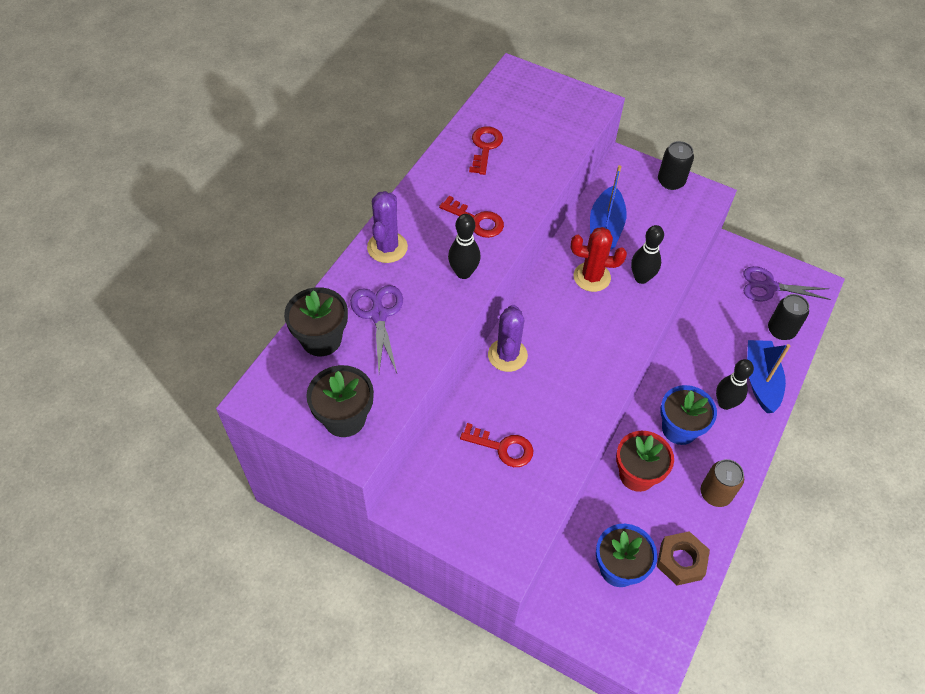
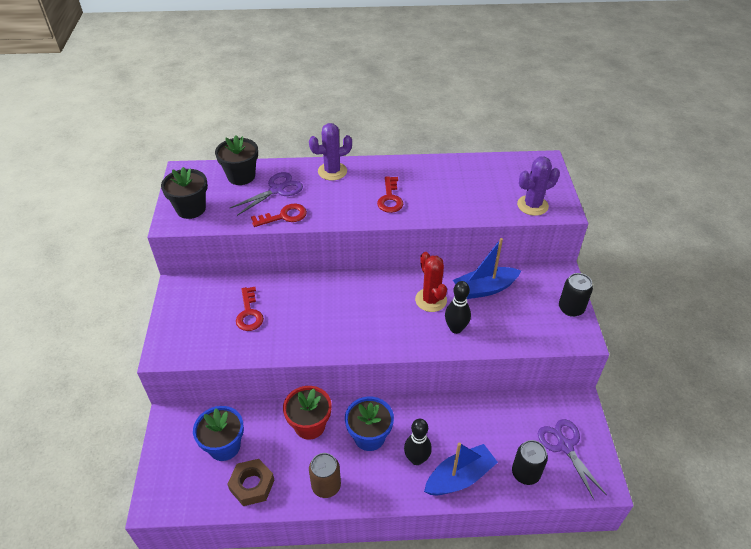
camera: 60 degrees right, 10 degrees down
(463, 272) = (340, 210): black bowling pin -> none
(485, 147) = (459, 176): red key -> red key (284, 216)
(507, 355) = (325, 284): purple cactus -> purple cactus (532, 205)

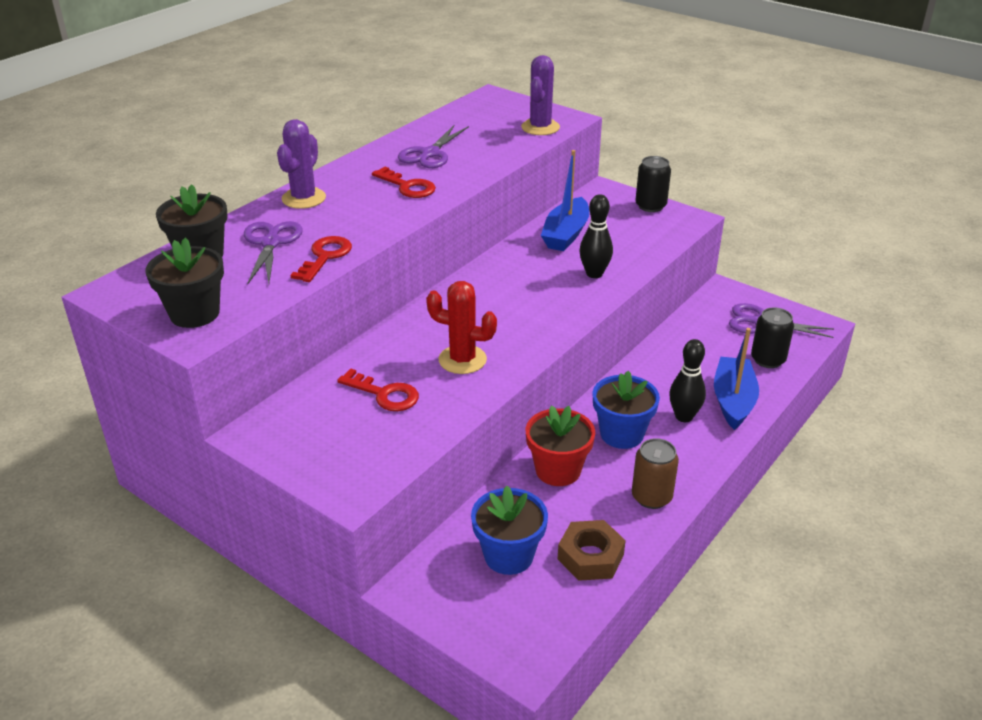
camera: 50 degrees left, 10 degrees down
(431, 300) = (537, 269): red cactus -> red cactus (462, 360)
(437, 183) = (429, 154): none -> purple scissors

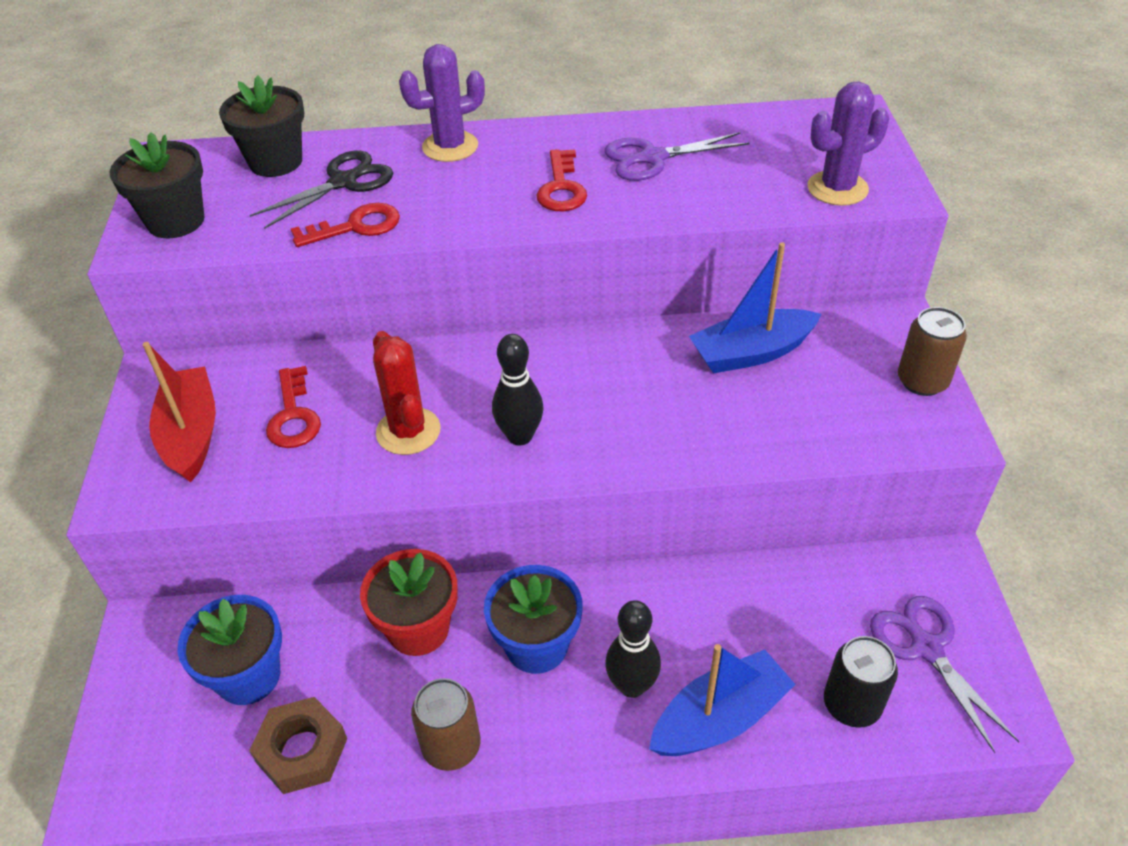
camera: 50 degrees right, 10 degrees up
(271, 242) = (344, 181): purple scissors -> black scissors
(338, 441) = (191, 434): none -> red boat
(594, 274) = (699, 427): black bowling pin -> black bowling pin (520, 436)
(650, 206) = (922, 381): black can -> brown can

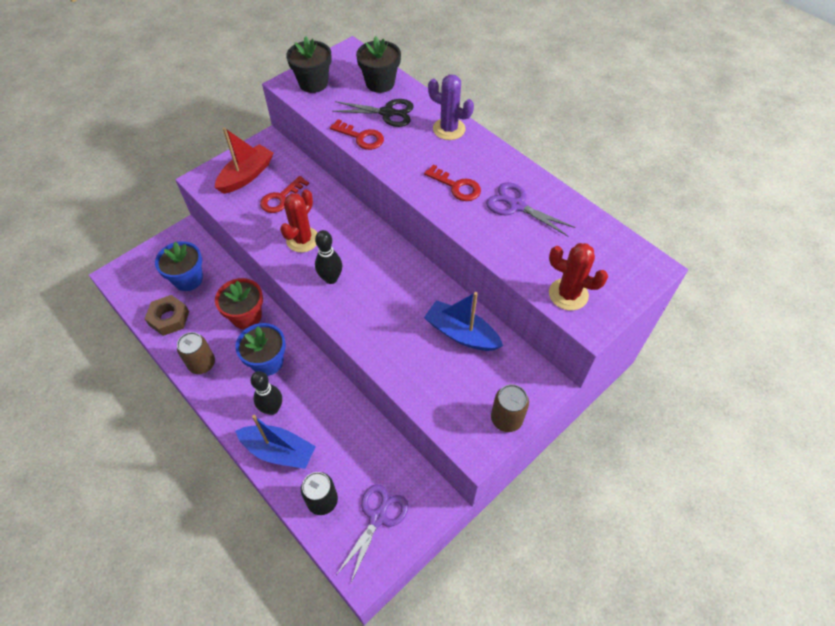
camera: 50 degrees right, 10 degrees up
(561, 188) = (457, 186): red key -> red key turned 105 degrees counterclockwise
(837, 188) = (568, 294): purple cactus -> red cactus

